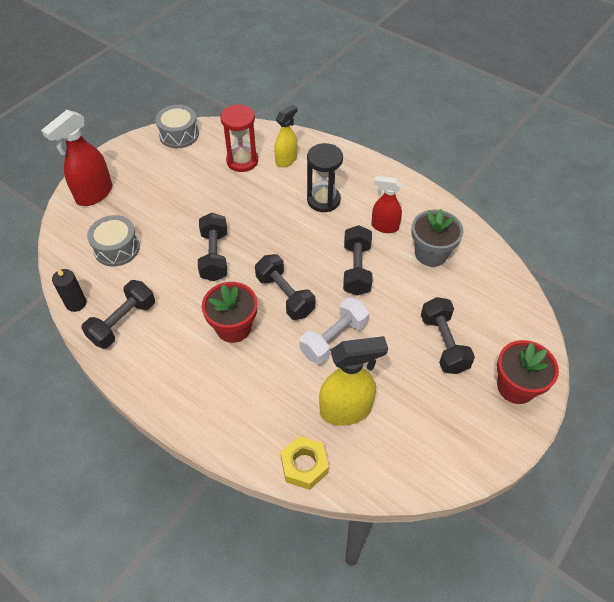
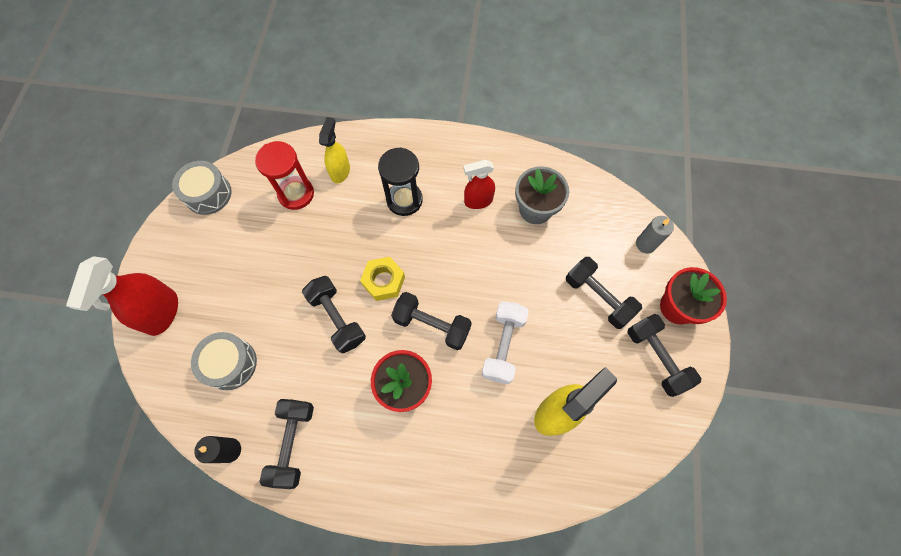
camera: 30 degrees left, 15 degrees up
(304, 465) = (553, 488): yellow nut -> yellow nut (383, 281)
(356, 269) = (480, 261): black dumbbell -> black dumbbell (656, 358)
(517, 324) = (645, 244): none -> grey candle

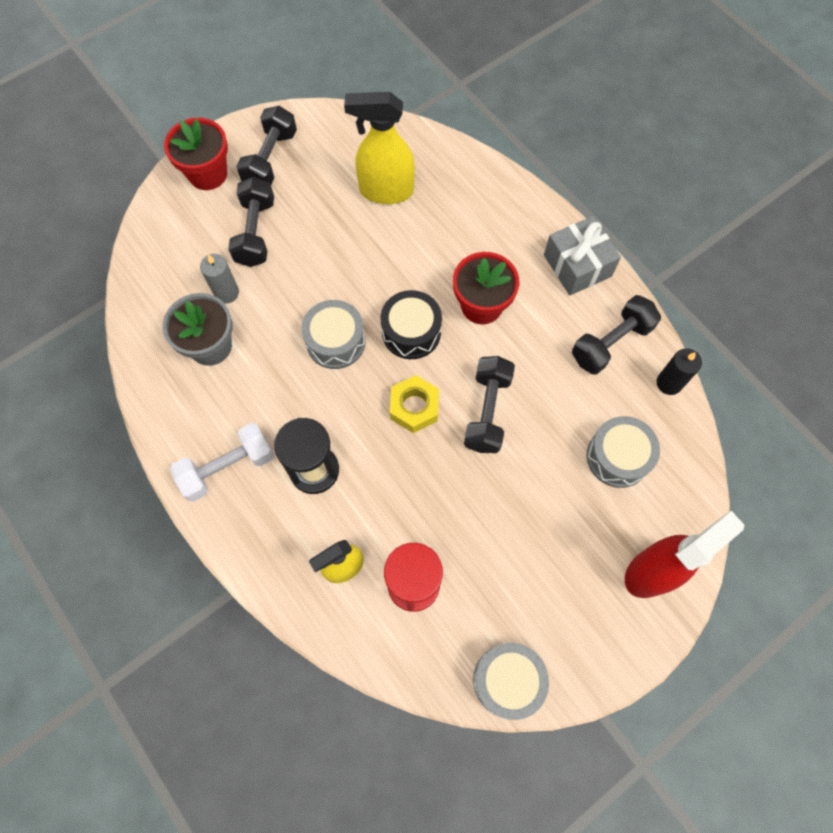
camera: 135 degrees left, 0 degrees up
(366, 486) = (577, 265): none -> grey gift
(432, 325) = (411, 332): black dumbbell -> black drum
(470, 276) = (335, 341): none -> grey drum
(478, 201) = (249, 402): red spray bottle -> none
(503, 346) = (372, 266): white dumbbell -> white dumbbell (228, 468)
(645, 244) = (164, 234): grey candle -> grey candle (226, 292)

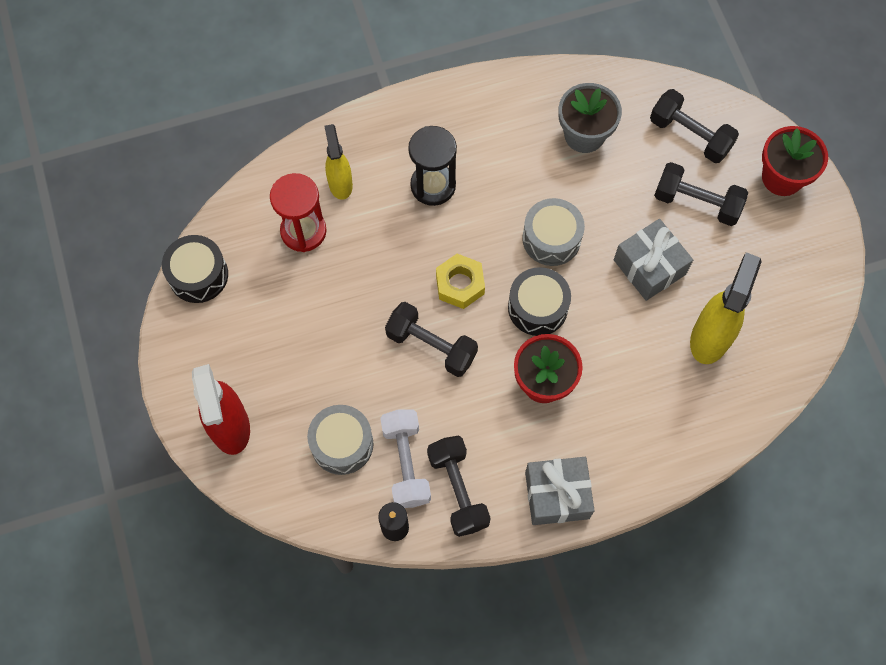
camera: 110 degrees right, 0 degrees up
(226, 292) = (636, 161): grey candle -> none
(228, 468) = (462, 121): white dumbbell -> white dumbbell (406, 463)
(270, 159) = (783, 239): black dumbbell -> black dumbbell (690, 135)
(335, 253) = (649, 267): none -> grey gift
(507, 680) = (198, 275): grey drum -> black drum

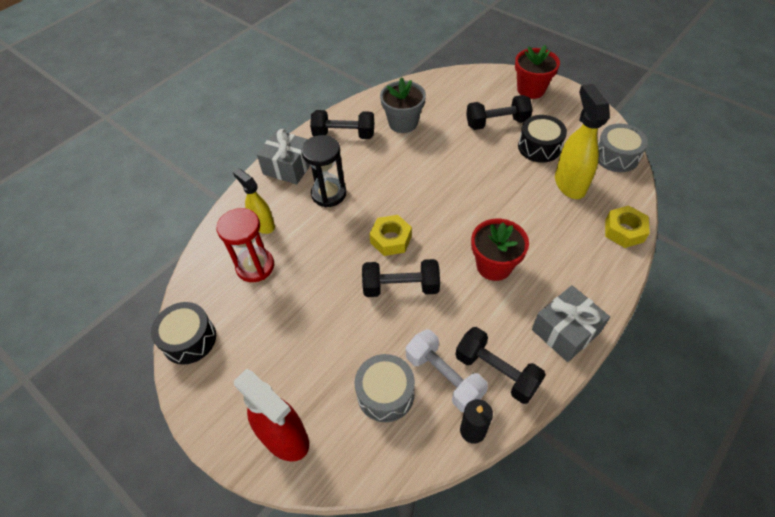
camera: 30 degrees left, 15 degrees down
(537, 307) = (452, 225): black drum -> black drum (539, 147)
(551, 238) = (428, 183): grey drum -> grey drum (616, 156)
(649, 267) = (500, 167): grey gift -> grey gift (288, 167)
(690, 135) = (463, 95): black dumbbell -> black dumbbell (344, 135)
(717, 431) = (624, 231): none -> yellow nut

